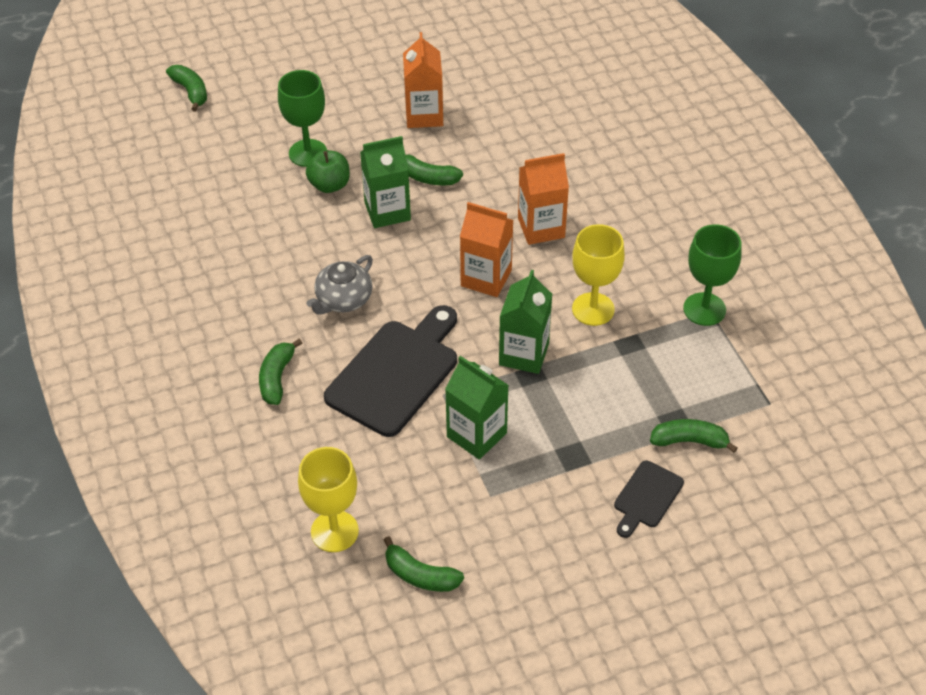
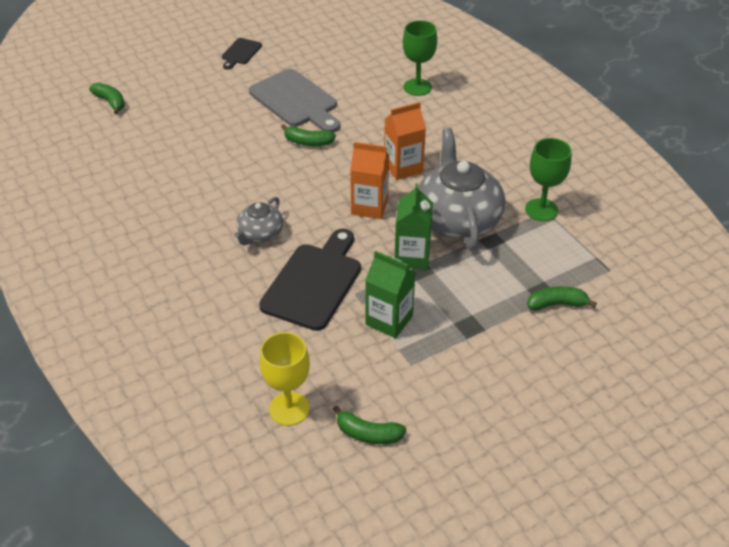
camera: 10 degrees left, 5 degrees down
(277, 378) = (217, 297): green banana -> none
(308, 153) = (211, 135): green goblet -> green goblet (417, 87)
(329, 185) = (233, 155): green apple -> none
(387, 211) = (282, 168): green carton -> none
(424, 115) = (296, 101): orange carton -> grey cutting board
(593, 309) = (457, 219): yellow goblet -> grey teapot
(646, 497) = (535, 349): black cutting board -> black cutting board (240, 53)

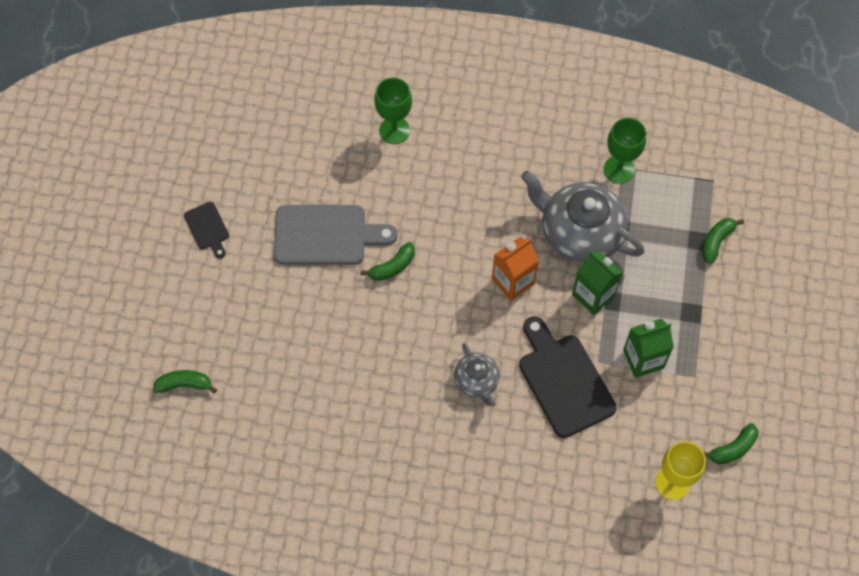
camera: 50 degrees left, 20 degrees up
(403, 167) = (488, 222): orange carton -> none

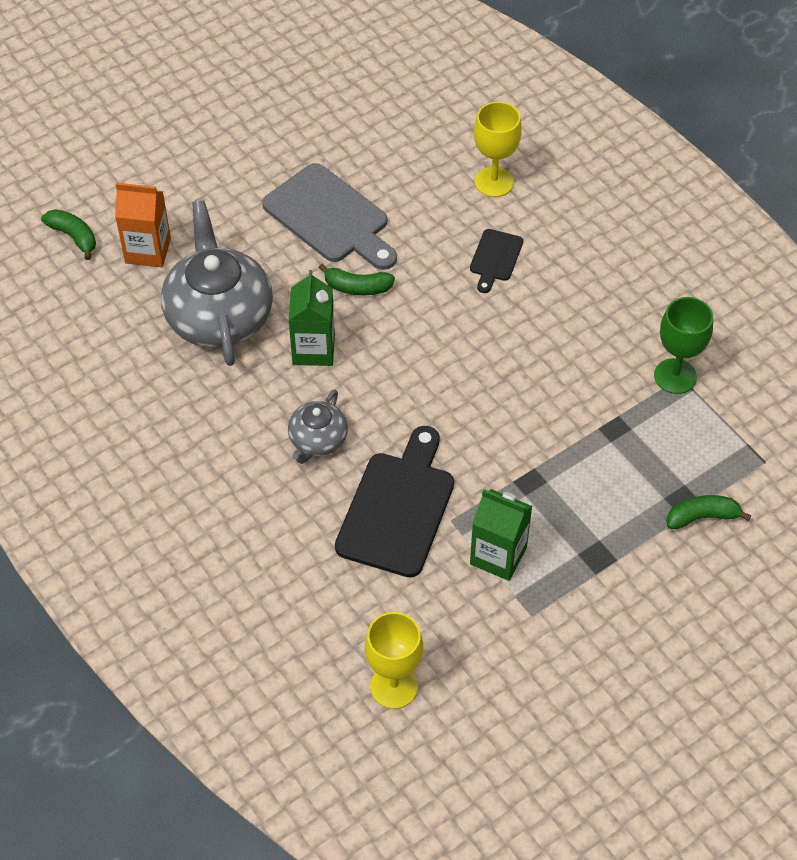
camera: 45 degrees right, 10 degrees down
(207, 228) = (238, 136): black cutting board -> black cutting board (495, 258)
(394, 130) = (494, 182): green goblet -> yellow goblet
(513, 281) = (453, 387): orange carton -> orange carton (148, 251)
(580, 233) = (568, 398): grey teapot -> grey teapot (219, 316)
(593, 295) = (516, 461): green carton -> green carton (313, 349)
(732, 449) = (491, 712): green banana -> none

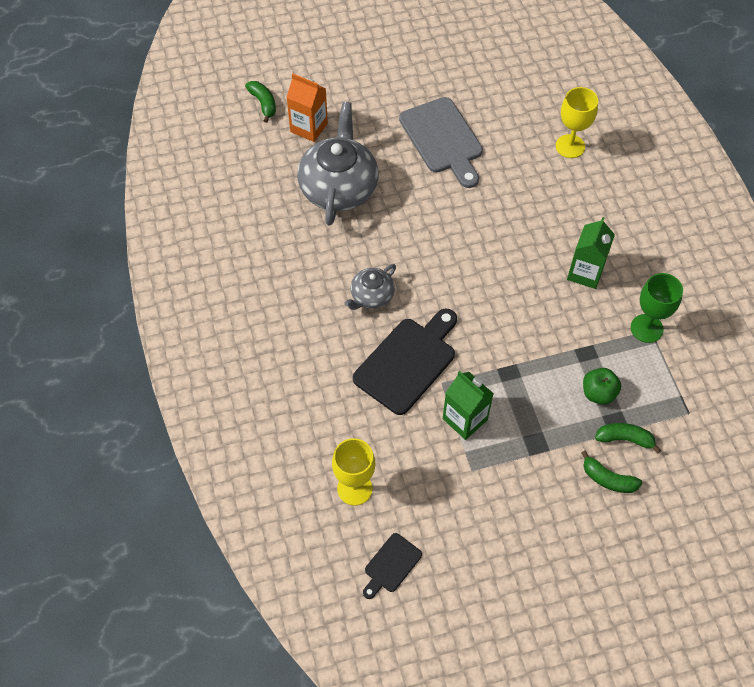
camera: 20 degrees right, 5 degrees up
(313, 349) = (394, 230): green carton -> green carton (585, 272)
(357, 287) = (442, 195): green banana -> green banana (608, 479)
(495, 258) = (549, 202): black cutting board -> black cutting board (391, 565)
(648, 472) = (598, 393): none -> green apple

